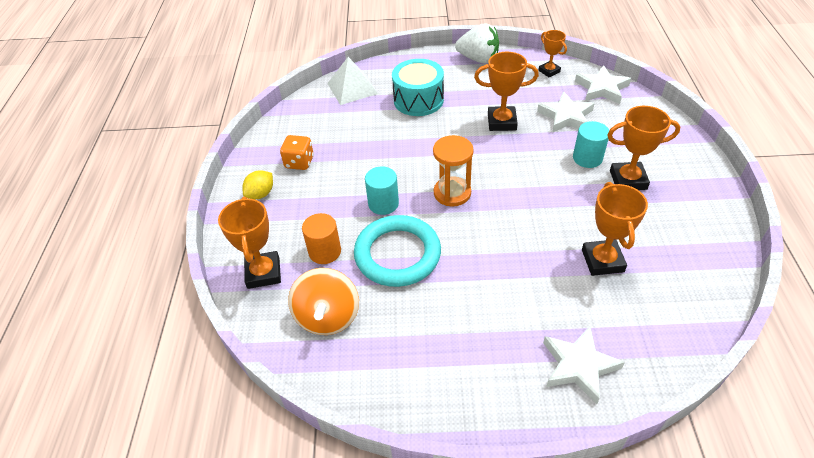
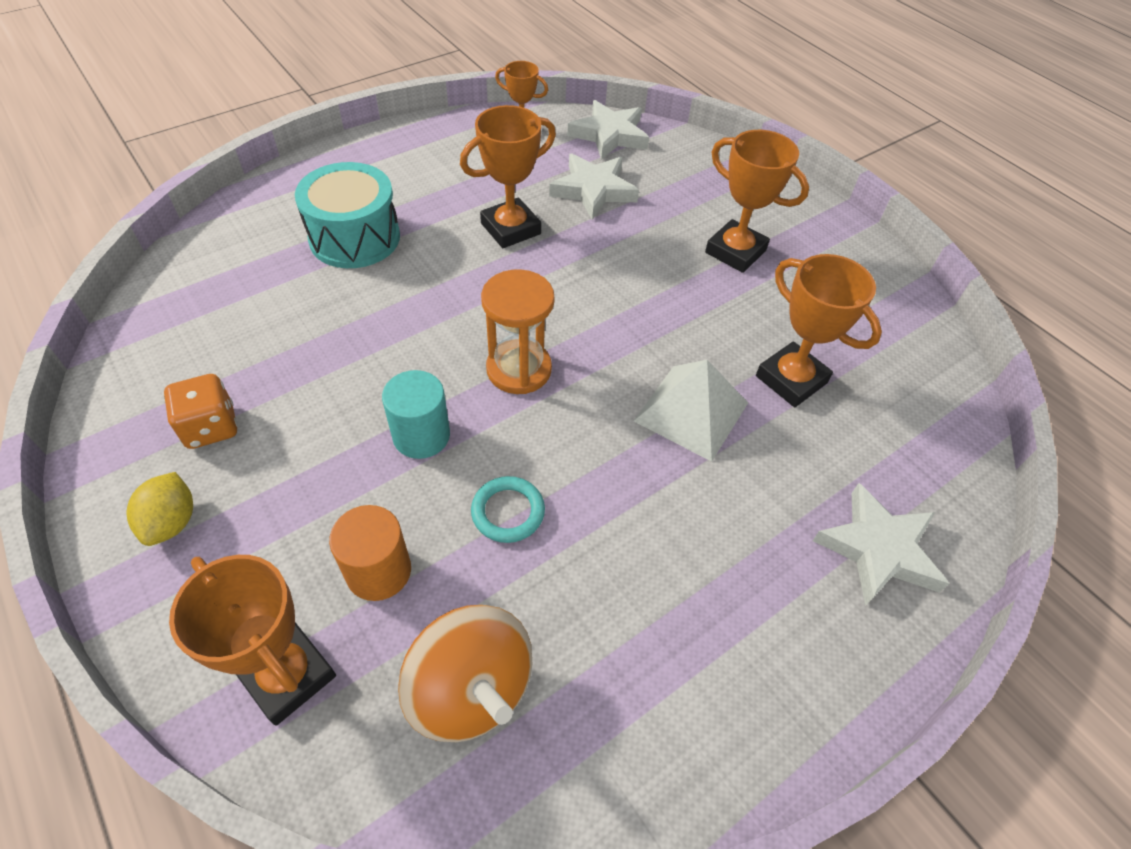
camera: 40 degrees left, 5 degrees up
(352, 88) = (220, 256): white pyramid -> white pyramid (691, 412)
(397, 254) = (508, 512): turquoise ring -> turquoise ring, size x0.46
(478, 59) = (404, 142): white strawberry -> none
(587, 158) = (664, 240): turquoise cylinder -> none
(628, 180) = (735, 251): orange trophy -> orange trophy turned 75 degrees clockwise

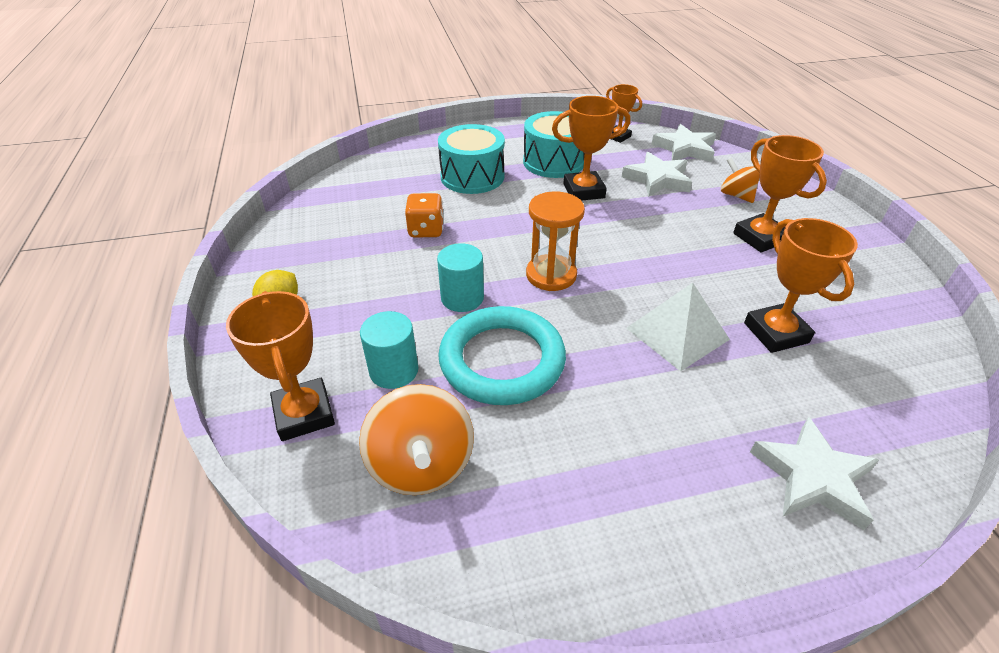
camera: 25 degrees right, 10 degrees down
(211, 427) = (330, 260): orange dice -> orange dice (426, 230)
(378, 571) = (394, 370): orange cylinder -> turquoise cylinder
(454, 189) = (553, 162): none -> turquoise drum
(508, 512) = (502, 360): turquoise ring -> turquoise ring, size x2.17
(690, 195) = (736, 195): none -> orange spinning top

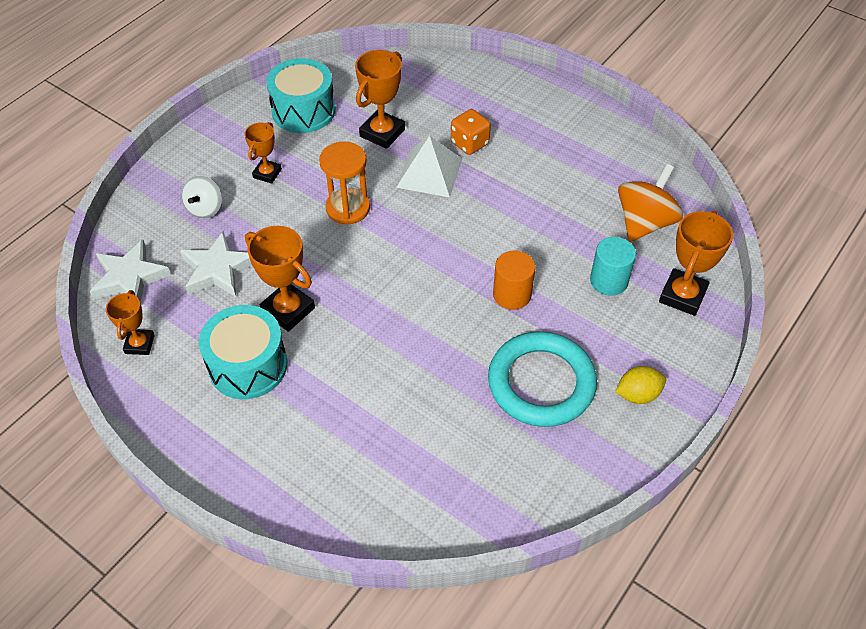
camera: 130 degrees left, 10 degrees up
(426, 230) = (459, 380): orange dice -> orange dice (469, 143)
(462, 298) = (512, 294): turquoise cylinder -> orange cylinder
(472, 177) = (339, 413): turquoise drum -> turquoise drum (303, 111)
(502, 360) = (542, 237): turquoise ring -> turquoise ring (541, 383)
(551, 275) = (434, 262): orange hourglass -> orange hourglass (348, 208)
(736, 195) = (205, 208): orange spinning top -> white spinning top
(760, 237) = (267, 173): orange trophy -> orange trophy, size x0.63
(812, 477) = (485, 91): white star -> none

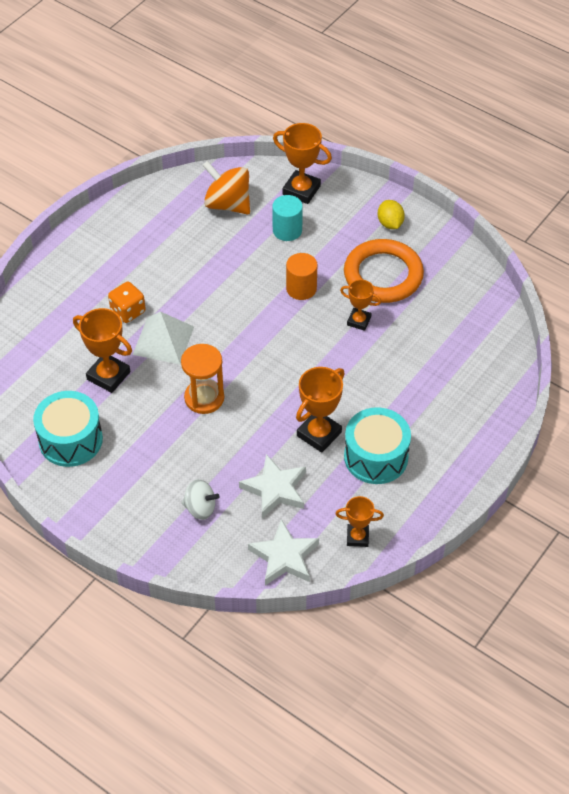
camera: 90 degrees left, 0 degrees up
(267, 173) = (157, 462): orange trophy -> orange trophy (359, 321)
(541, 383) = (383, 275): turquoise ring -> orange ring

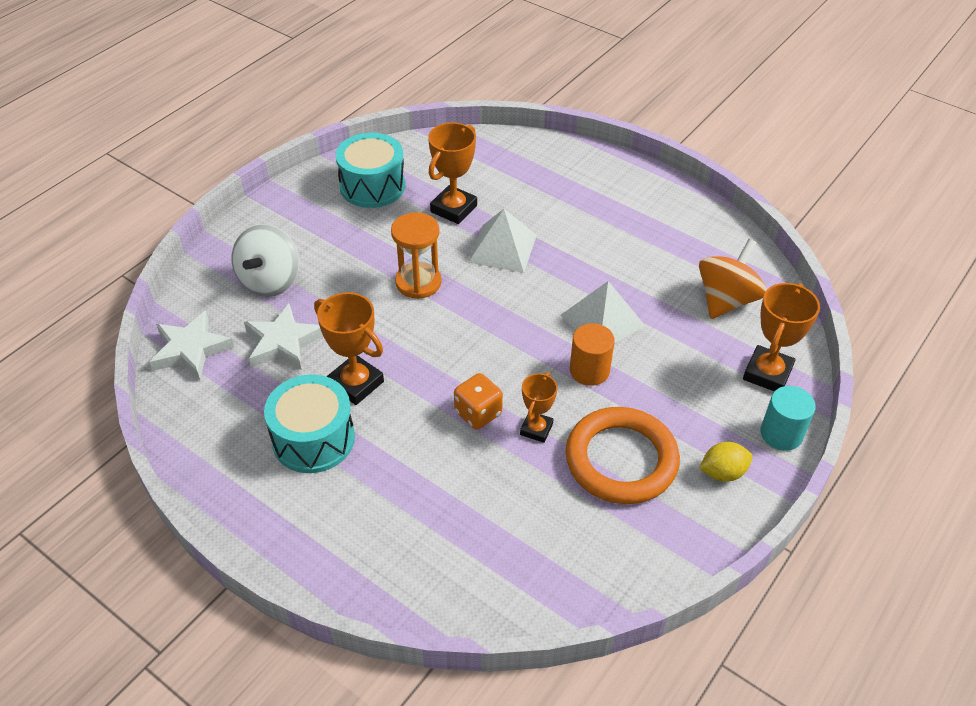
camera: 90 degrees right, 5 degrees down
(128, 311) = (544, 220): orange dice -> orange dice (478, 413)
(200, 508) = (270, 281): white spinning top -> white spinning top, size x1.61
(249, 278) = (602, 320): none -> white pyramid
(287, 230) = (690, 357): turquoise cylinder -> turquoise cylinder (781, 434)
(357, 537) = (200, 416): orange trophy -> none

